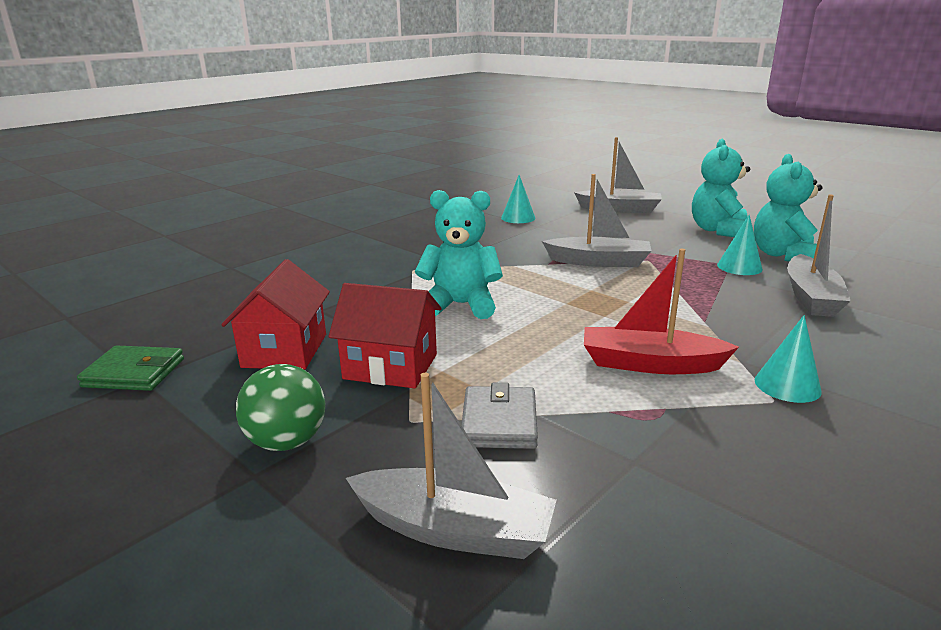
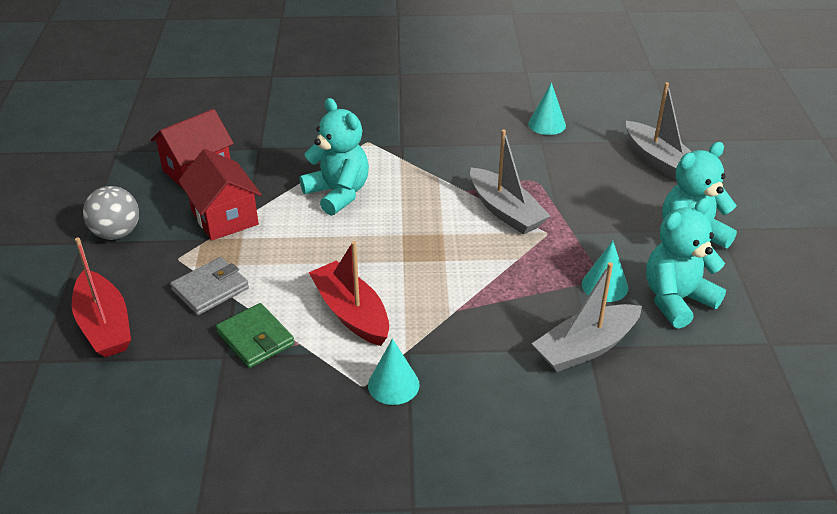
camera: 45 degrees right, 15 degrees up
(134, 373) = (119, 144): green wallet -> green wallet (255, 339)
(287, 442) = (116, 233): green ball -> grey ball
(454, 530) = (104, 325): grey boat -> red boat

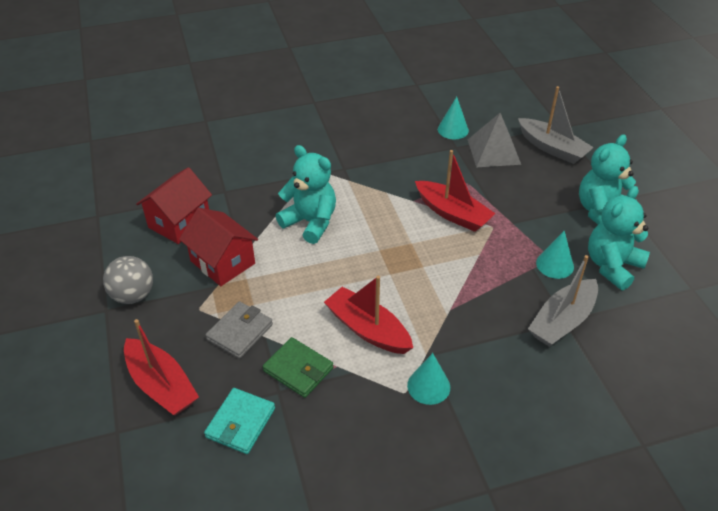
camera: 15 degrees left, 5 degrees up
(169, 379) = (240, 423): none -> turquoise wallet
(505, 211) = (452, 213): grey boat -> red boat
(585, 154) = (494, 151): none -> grey pyramid

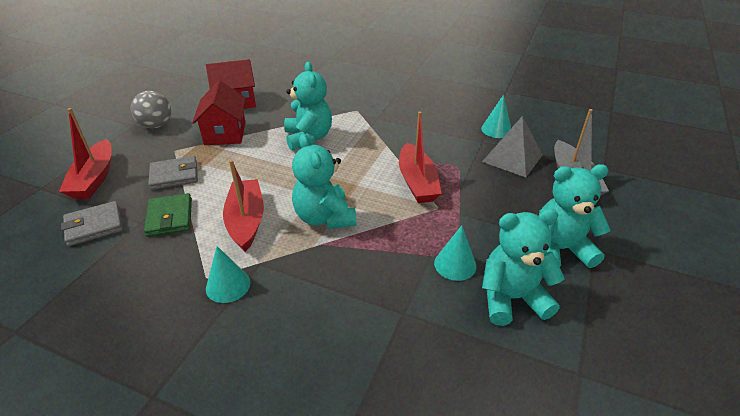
camera: 40 degrees right, 5 degrees down
(240, 423) = (94, 226): turquoise wallet -> grey wallet
(424, 287) = (324, 217): none -> turquoise teddy bear
(562, 321) = (400, 312): grey boat -> none

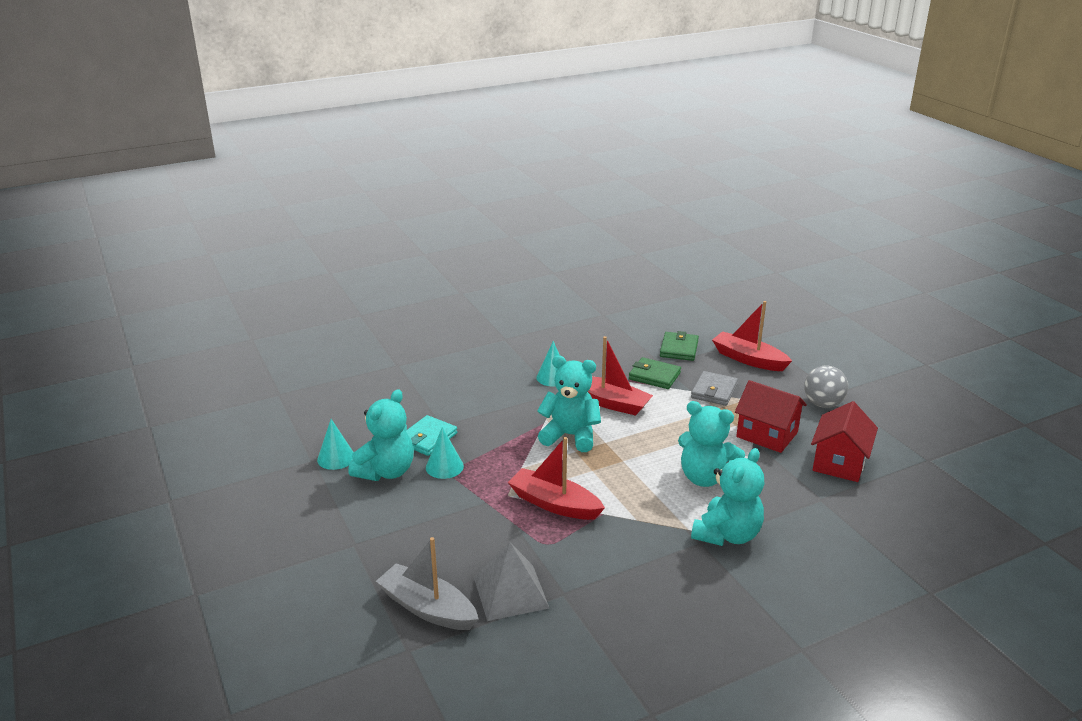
camera: 130 degrees right, 10 degrees down
(94, 226) = (679, 349): grey wallet -> green wallet
(434, 307) = (427, 438): none -> turquoise wallet
(496, 129) = (572, 622): turquoise cone -> turquoise cone (336, 458)
(559, 249) = (382, 525): turquoise teddy bear -> turquoise teddy bear (727, 535)

